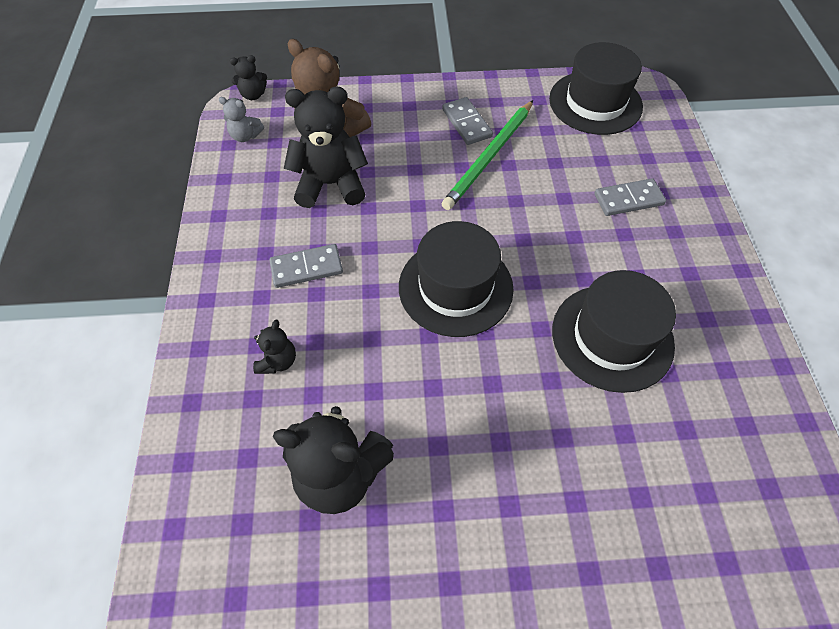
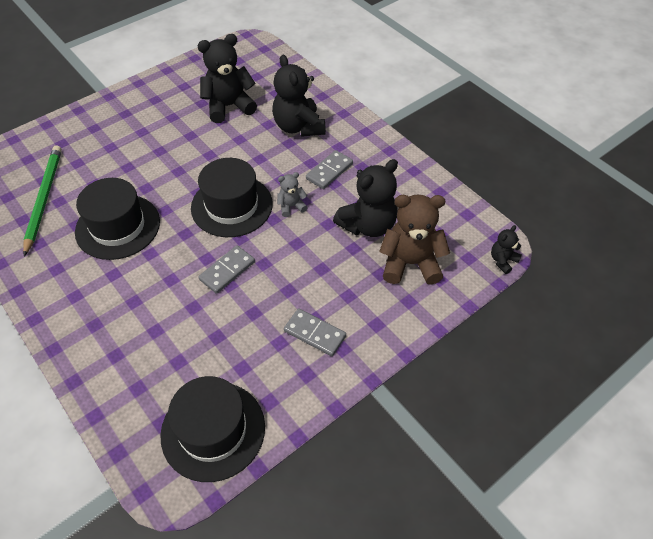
camera: 145 degrees right, 5 degrees down
(245, 136) = (464, 226): grey teddy bear -> grey teddy bear (291, 206)
(278, 361) = (299, 127): black teddy bear -> black teddy bear, size x2.04
(489, 157) = (273, 311): green pencil -> green pencil (44, 199)
(628, 199) = (140, 333): grey domino -> grey domino (227, 271)

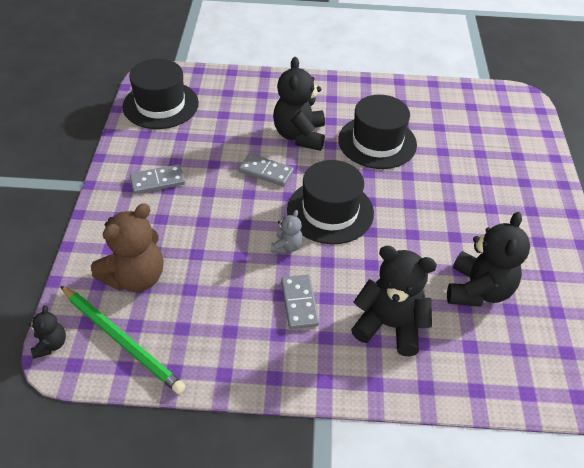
camera: 130 degrees right, 5 degrees down
(44, 199) = (449, 121): green pencil -> green pencil (122, 340)
(227, 271) = (266, 172): grey domino -> grey domino turned 60 degrees counterclockwise
(368, 225) = (206, 281): black teddy bear -> black teddy bear (299, 135)

